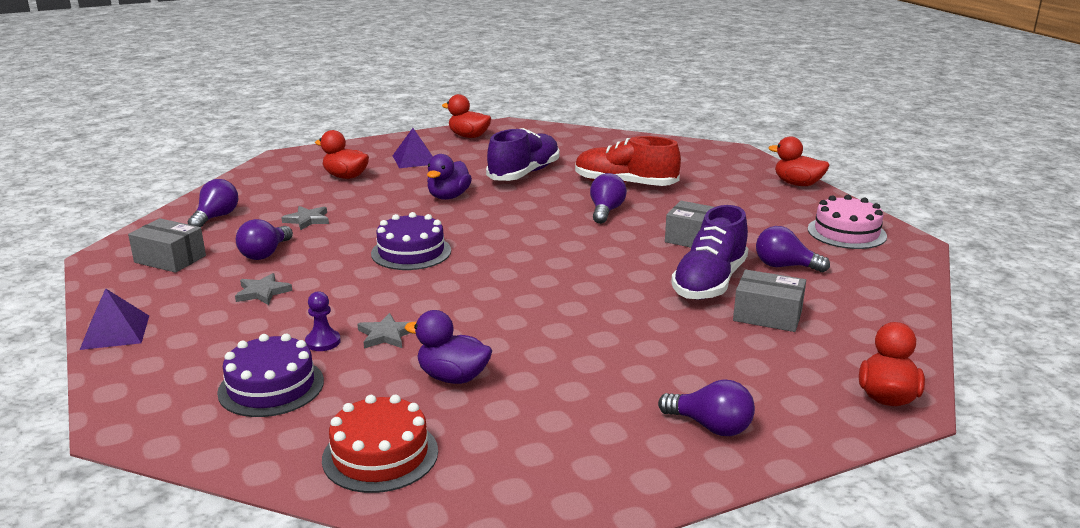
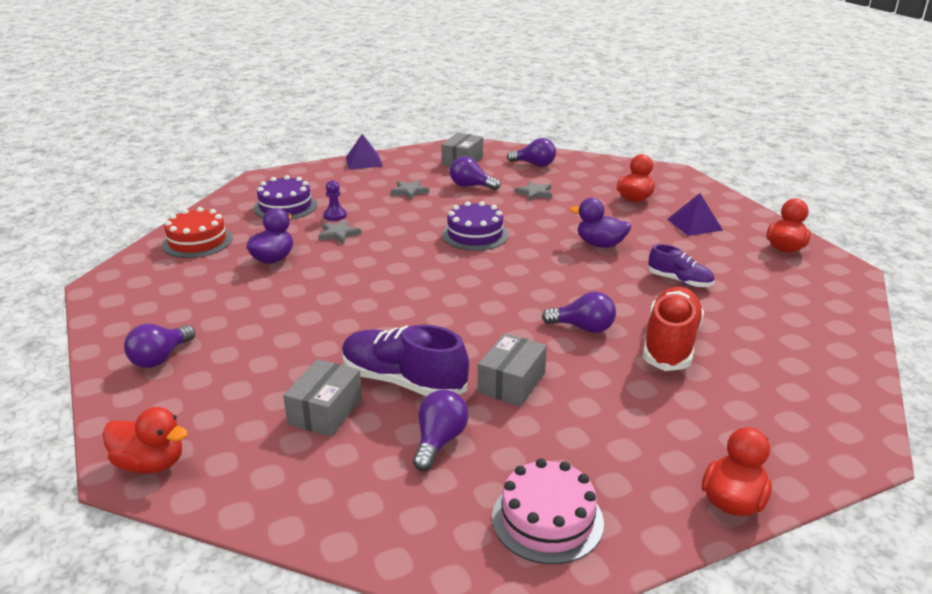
camera: 90 degrees right, 5 degrees up
(524, 174) = (679, 281): purple shoe -> purple shoe, size x0.59

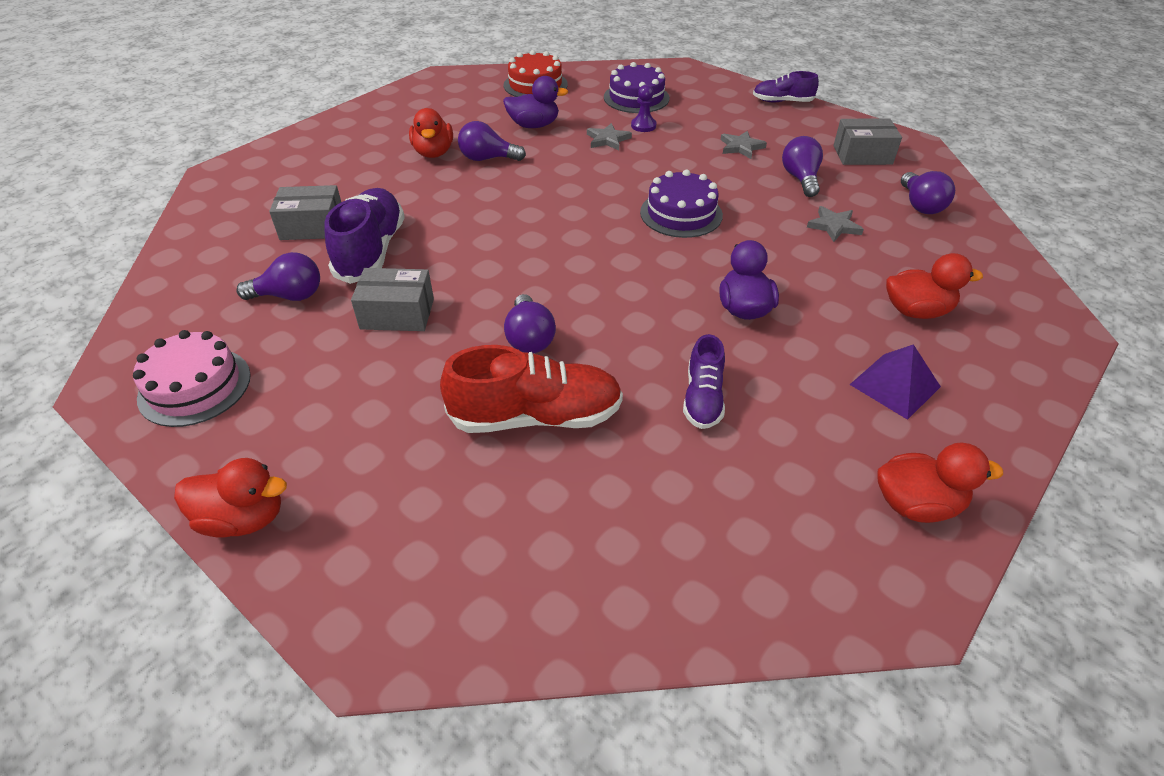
camera: 65 degrees right, 15 degrees up
(151, 463) = (227, 178): red duck -> red duck (433, 153)
(160, 358) = (353, 135): purple light bulb -> purple light bulb (487, 158)
(364, 161) = (782, 101): purple pyramid -> purple shoe

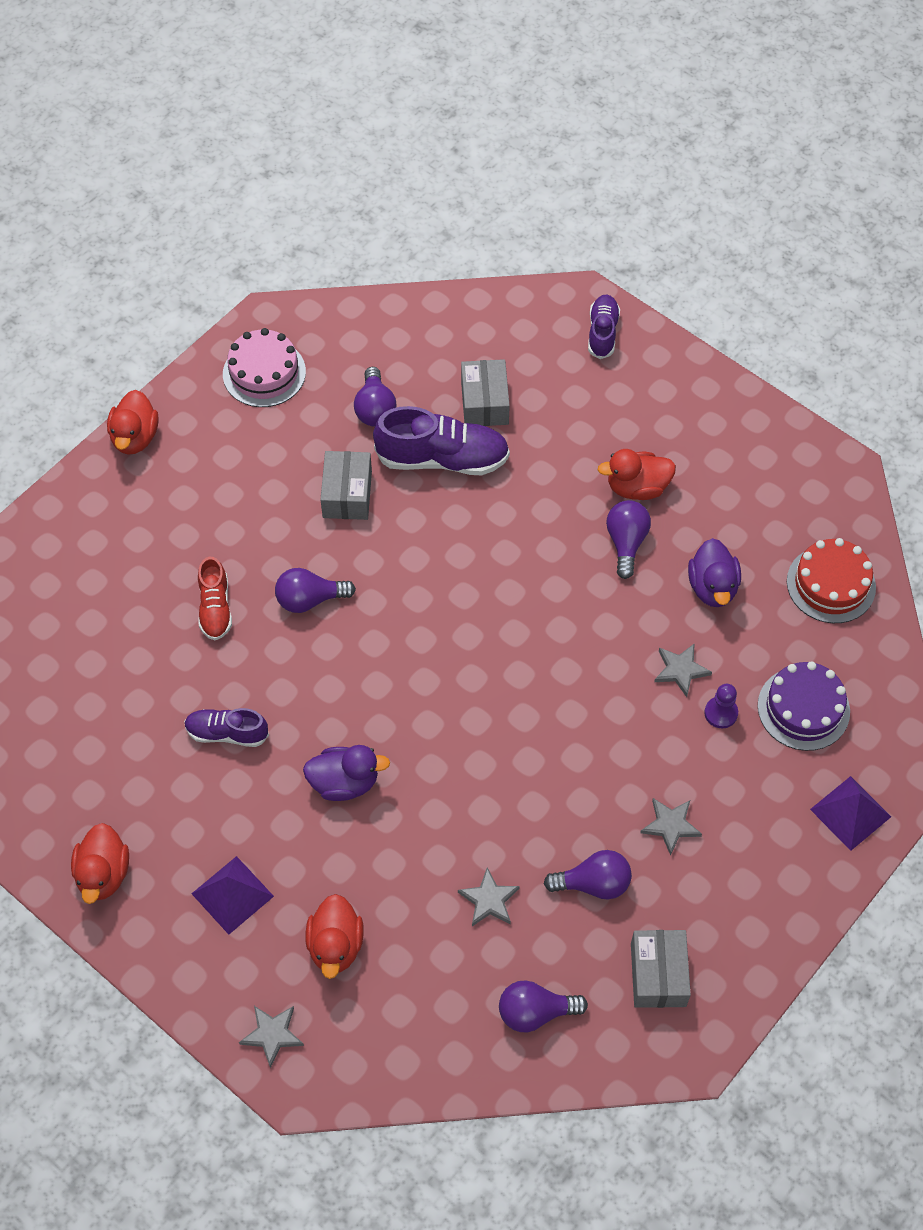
camera: 90 degrees right, 15 degrees up
(536, 416) = (215, 608): red shoe -> red shoe, size x0.59
(681, 213) = (512, 740): purple cake -> none
(713, 86) = (850, 813): none -> purple pyramid
(782, 101) = (809, 901): purple shoe -> purple shoe (602, 333)
(1028, 350) = (272, 1034): none -> grey star

